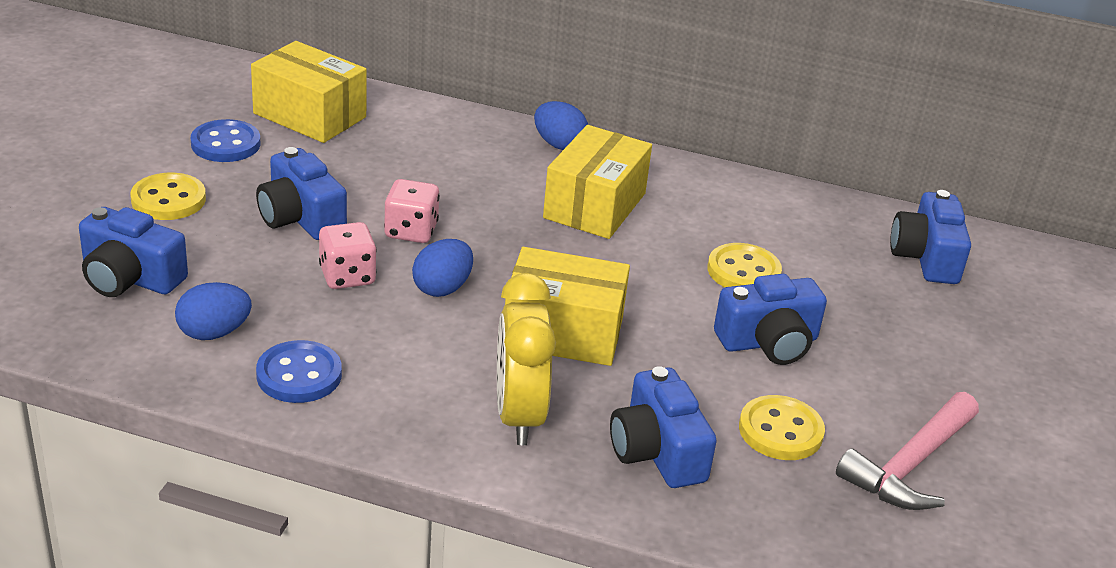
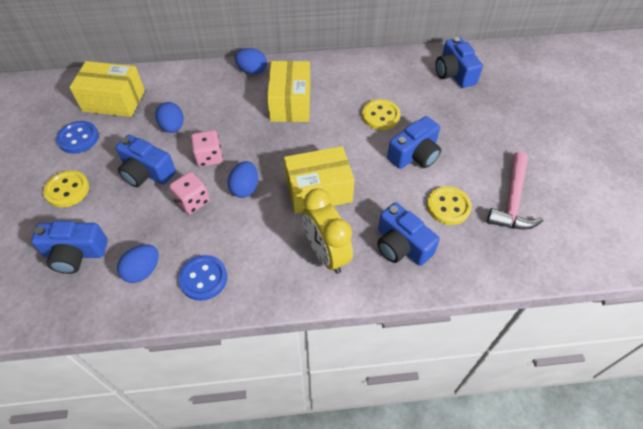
camera: 20 degrees left, 20 degrees up
(379, 175) = (173, 127): none -> blue egg

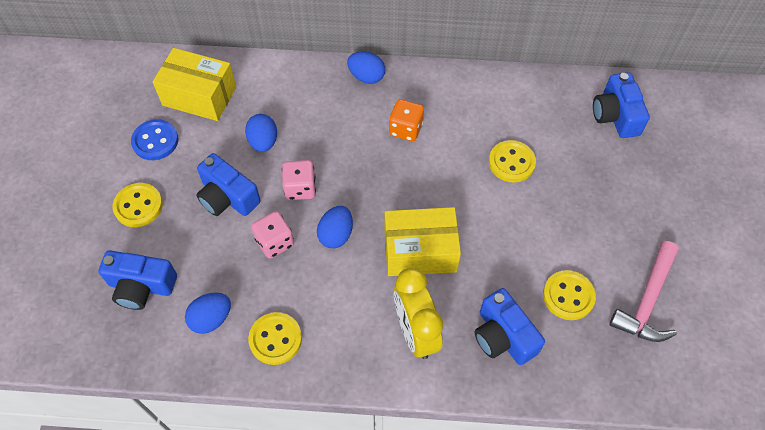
camera: 10 degrees right, 5 degrees up
(203, 278) = (275, 339): blue button -> yellow button
(290, 103) = (405, 129): yellow box -> orange dice
(414, 155) = (542, 221): blue camera -> none

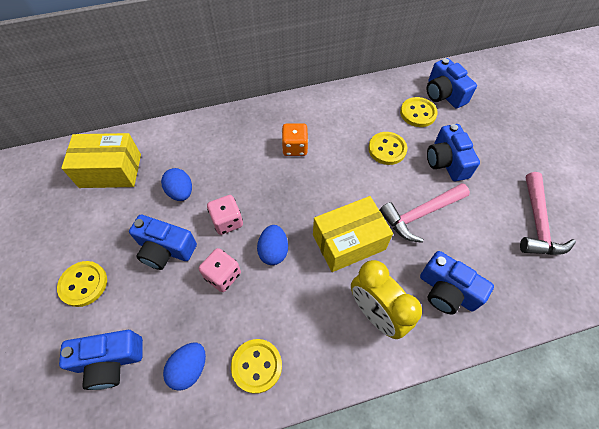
camera: 20 degrees left, 0 degrees up
(155, 141) = (82, 220): blue button -> none
(366, 77) = (247, 117): blue egg -> none
(514, 247) = (420, 214): none -> pink hammer
(568, 296) = (479, 239): yellow button -> yellow button (418, 113)
(575, 198) = (446, 162): none -> blue camera

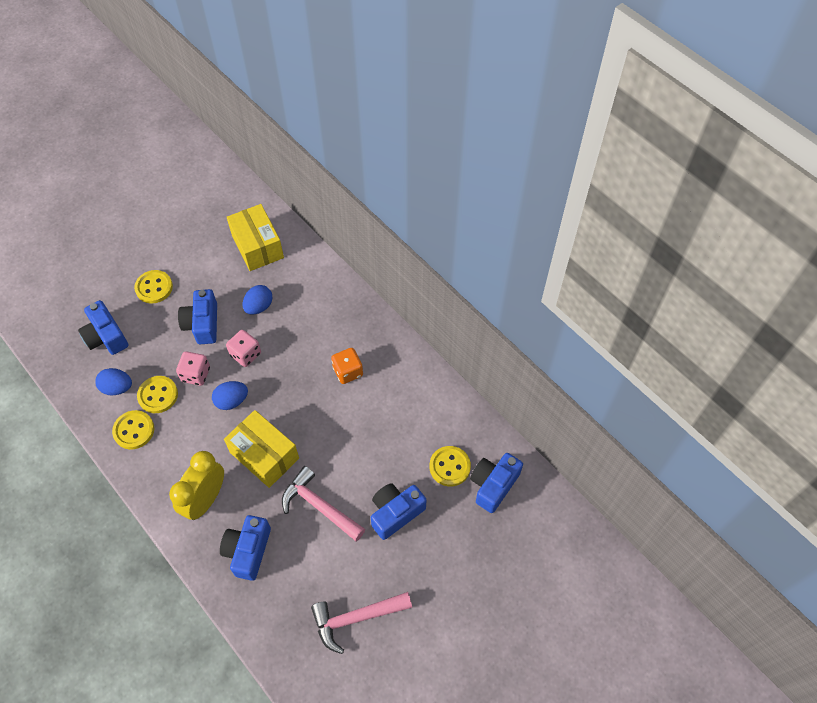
camera: 65 degrees right, 0 degrees up
(387, 149) = (385, 452): yellow button -> yellow button (158, 395)

